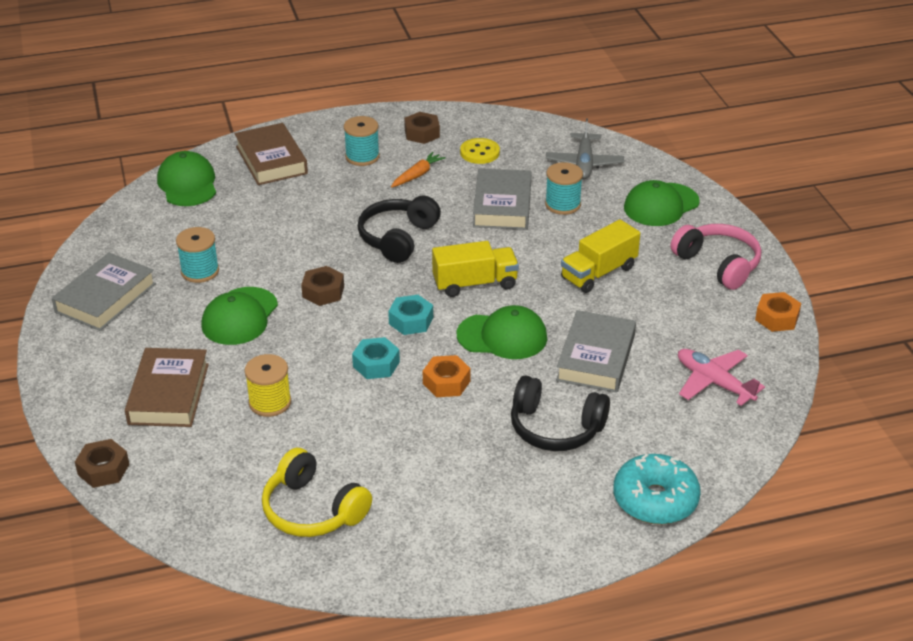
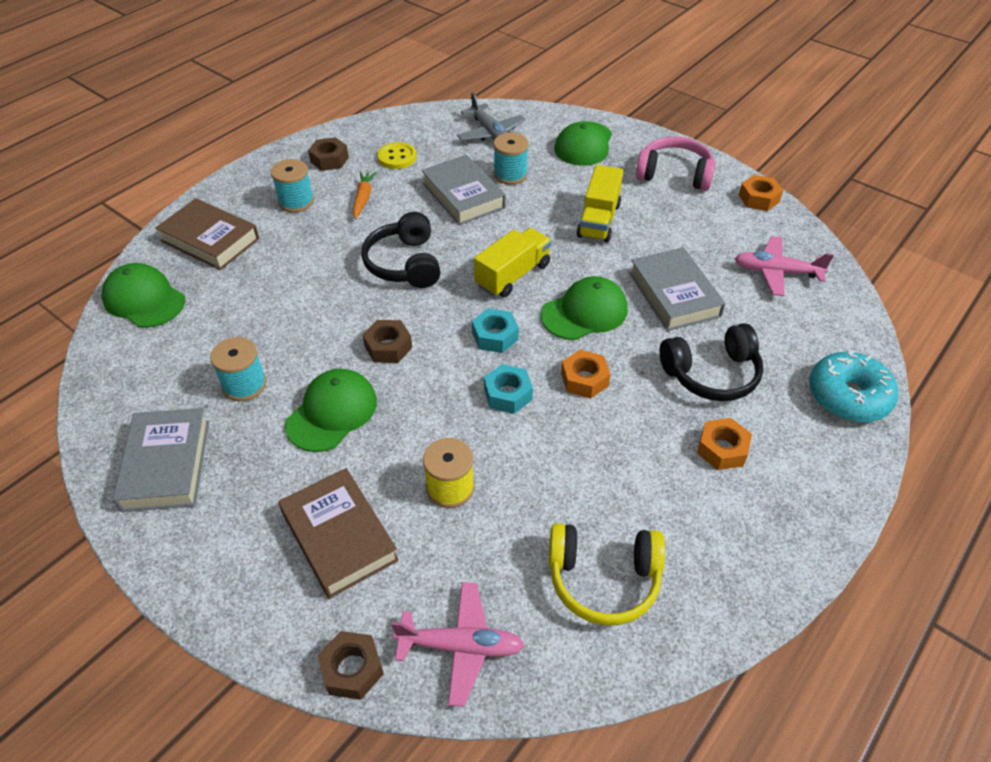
camera: 35 degrees left, 10 degrees up
(179, 494) = (461, 646): none -> pink plane
(240, 316) = (332, 412): green cap -> green cap turned 135 degrees counterclockwise
(499, 480) = (722, 449): none -> orange nut

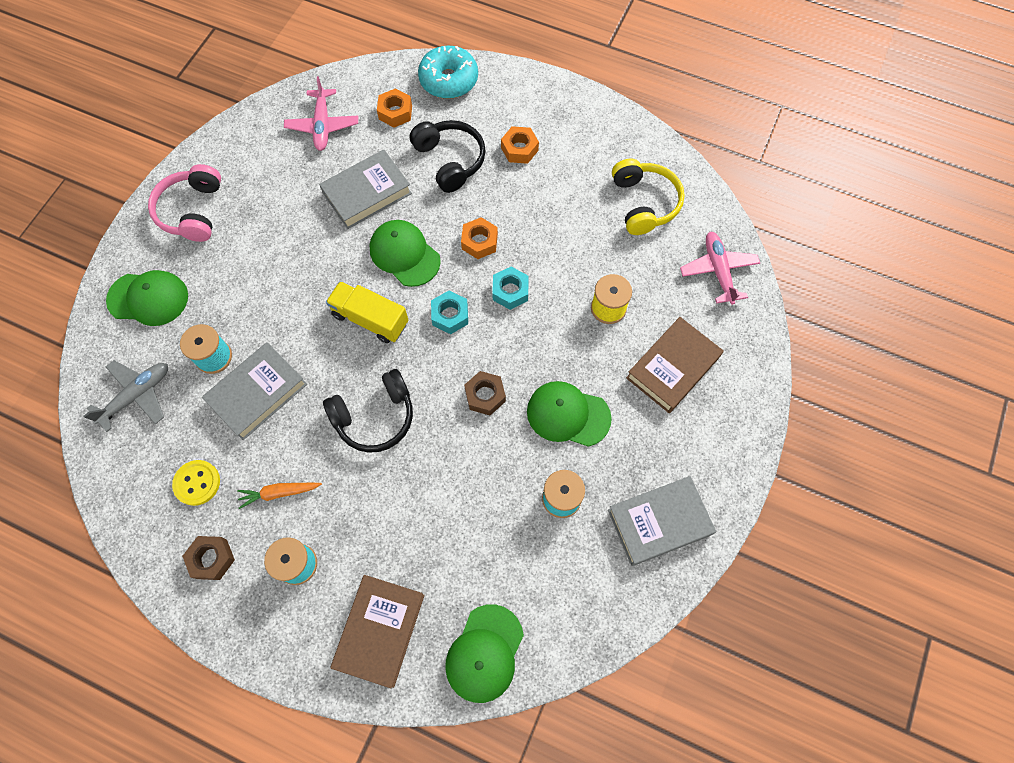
camera: 105 degrees left, 20 degrees up
(352, 669) = (756, 326): brown nut -> none
(598, 220) = (277, 264): yellow truck -> none
(758, 198) = (222, 142): orange nut -> orange nut (395, 112)

